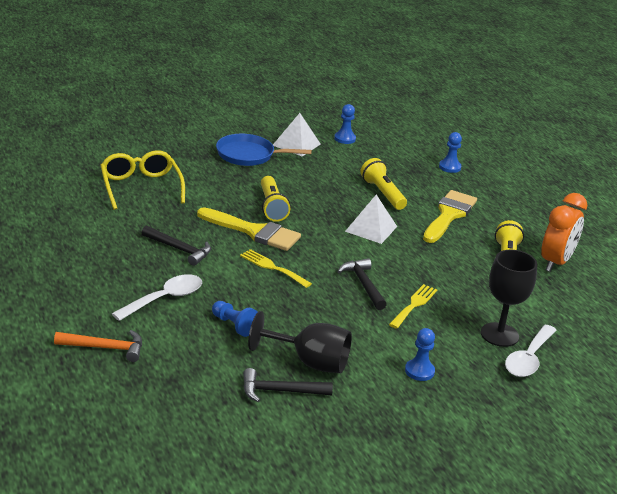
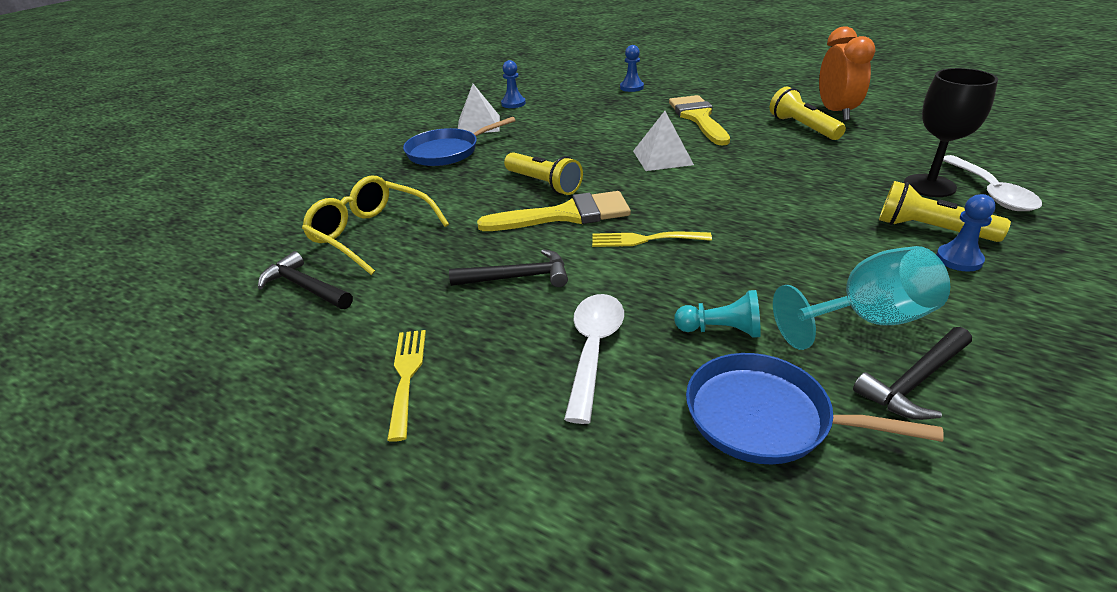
camera: 30 degrees left, 5 degrees up
(105, 348) = (630, 486): orange hammer -> none
(192, 362) = (765, 417): none -> blue pan
(233, 325) = (721, 330): blue pawn -> turquoise pawn
(310, 362) = (867, 320): black goblet -> turquoise goblet
(363, 285) = (750, 207): black hammer -> black hammer (305, 287)
(382, 194) = (619, 127): yellow flashlight -> yellow flashlight (931, 230)
(414, 305) = (822, 200): yellow fork -> yellow fork (406, 376)

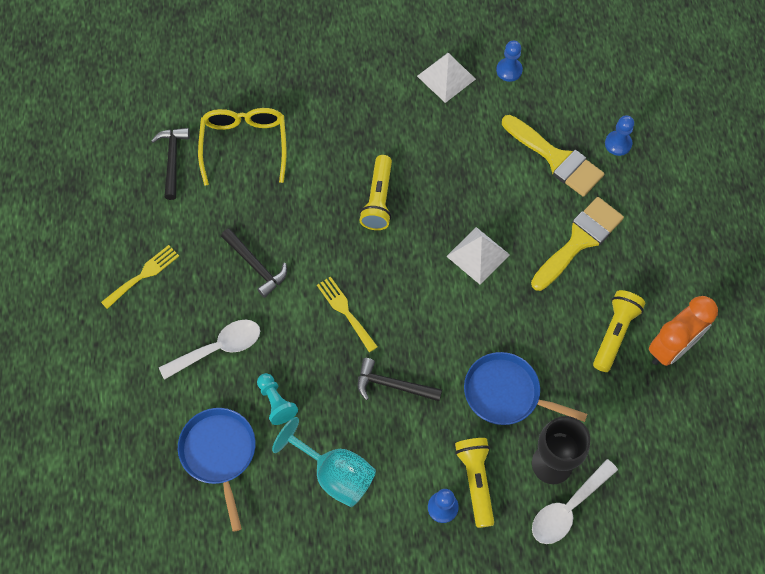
camera: 50 degrees right, 30 degrees up
(446, 152) = (382, 94): blue pan -> blue pan (506, 393)
(566, 215) = (345, 244): yellow brush -> yellow brush (556, 159)
(915, 381) = (292, 513): black hammer -> black hammer (393, 385)

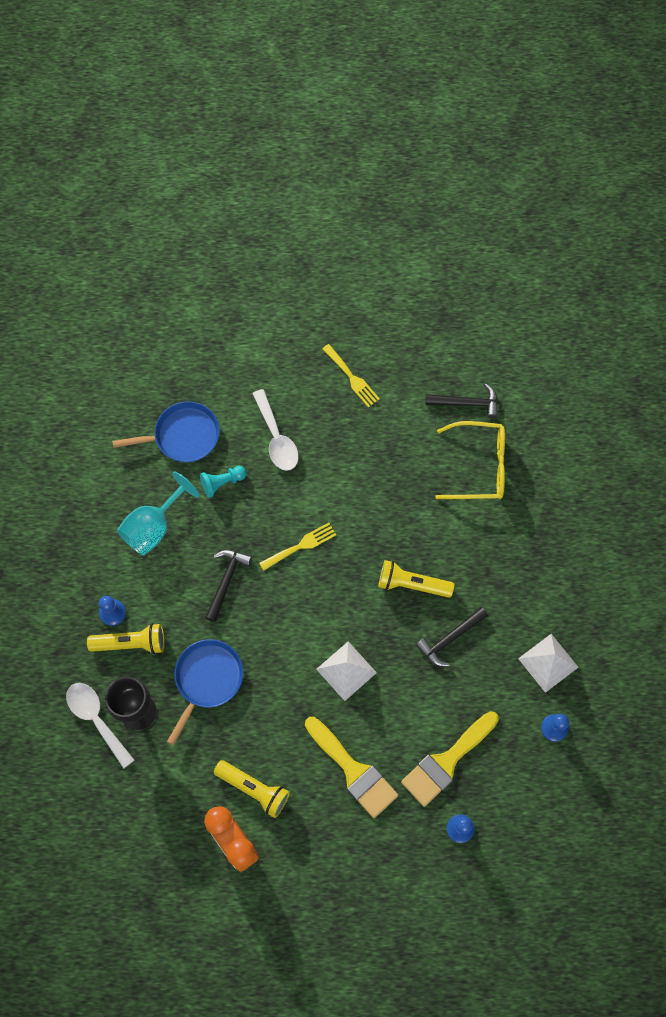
camera: 95 degrees right, 5 degrees up
(256, 265) = (353, 471): black hammer -> black hammer (450, 638)

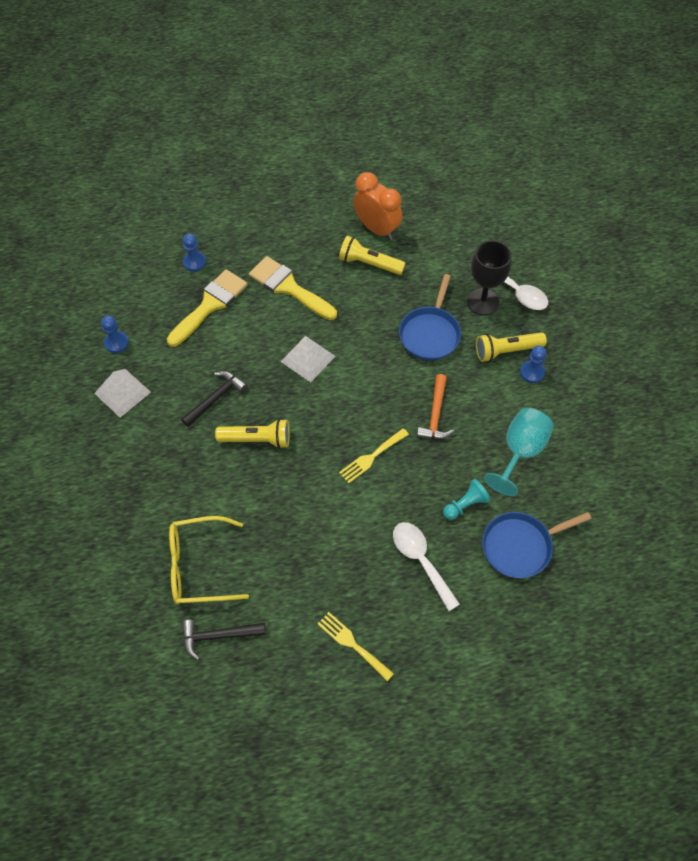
camera: 170 degrees right, 10 degrees down
(226, 581) = (435, 414): black hammer -> orange hammer

